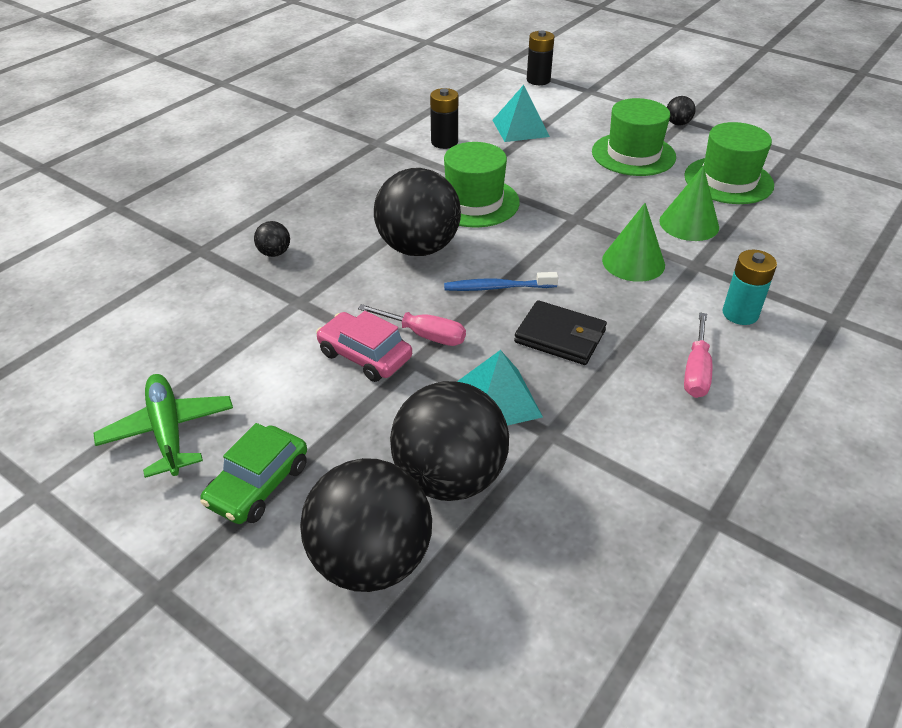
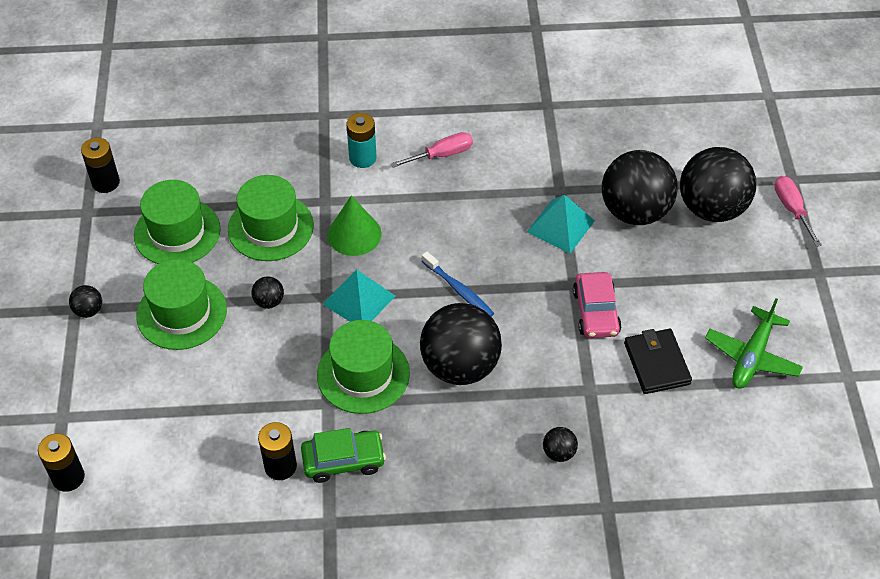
camera: 130 degrees left, 10 degrees up
(258, 484) = (730, 284): green car -> green car (343, 460)
(424, 335) = (546, 296): pink screwdriver -> pink screwdriver (792, 209)
(520, 128) = (199, 424): turquoise pyramid -> turquoise pyramid (359, 299)
(560, 336) = (475, 229): black wallet -> black wallet (656, 363)
(601, 191) = (269, 301): none -> black ball
(689, 224) = (270, 227): green cone -> green hat
(825, 170) = (105, 182): none -> black battery

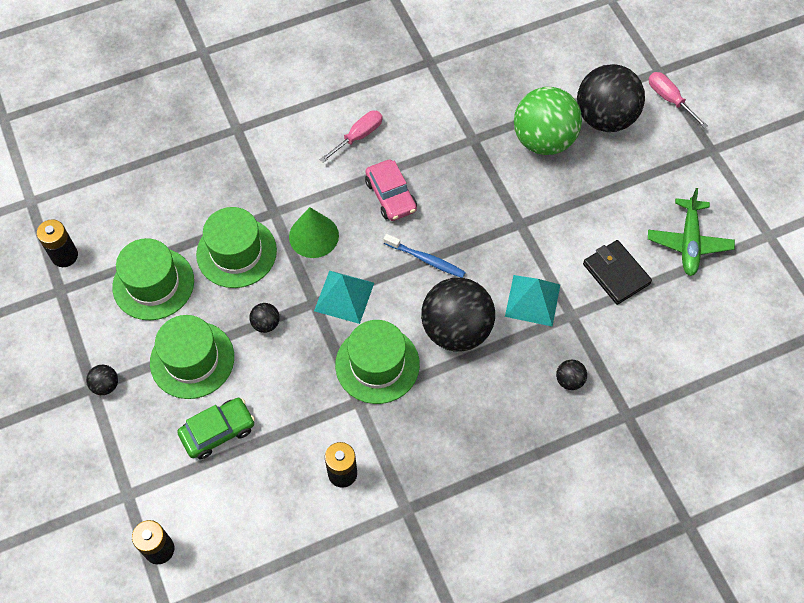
camera: 20 degrees left, 10 degrees up
(343, 460) = (394, 449): green car -> green car (218, 431)
(362, 158) = (290, 160): turquoise battery -> none
(561, 226) = (487, 173): turquoise pyramid -> turquoise pyramid (532, 300)
(596, 312) = (548, 243): pink car -> pink car (391, 196)
(635, 211) = (543, 140): black ball -> green ball

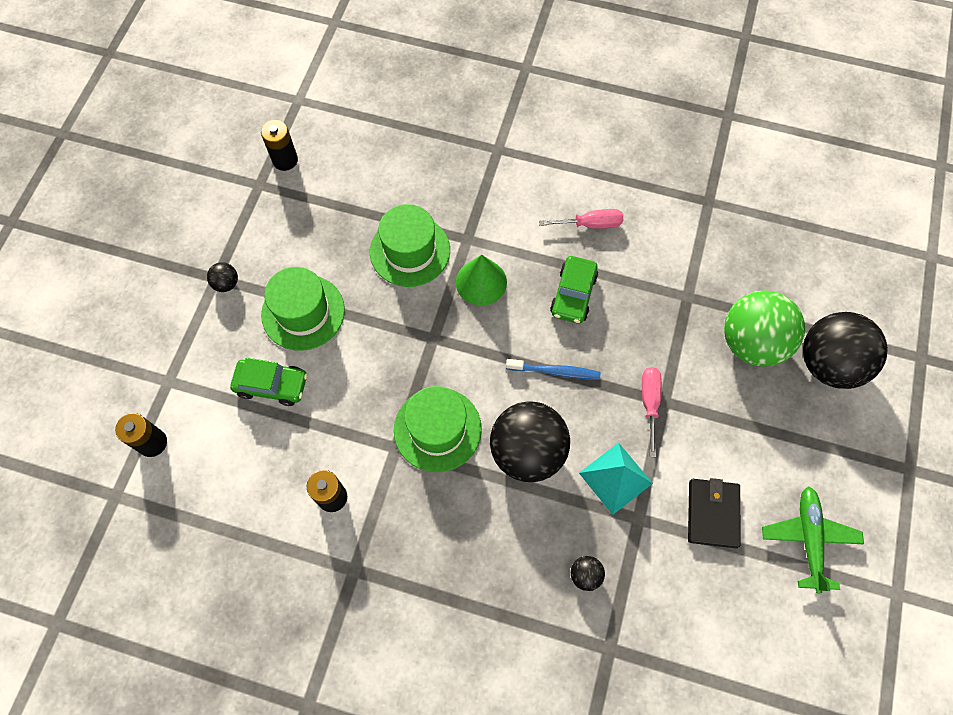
camera: 40 degrees right, 5 degrees up
(153, 284) = (327, 229): green hat -> none
(266, 324) = (381, 326): black ball -> none
(344, 296) = (461, 351): turquoise pyramid -> none
(391, 196) = (573, 294): pink car -> green car
(426, 259) = (555, 371): blue toothbrush -> blue toothbrush turned 60 degrees counterclockwise
(669, 99) = (909, 391): pink screwdriver -> pink screwdriver (649, 403)
(688, 242) = (808, 538): green plane -> green plane turned 135 degrees clockwise

